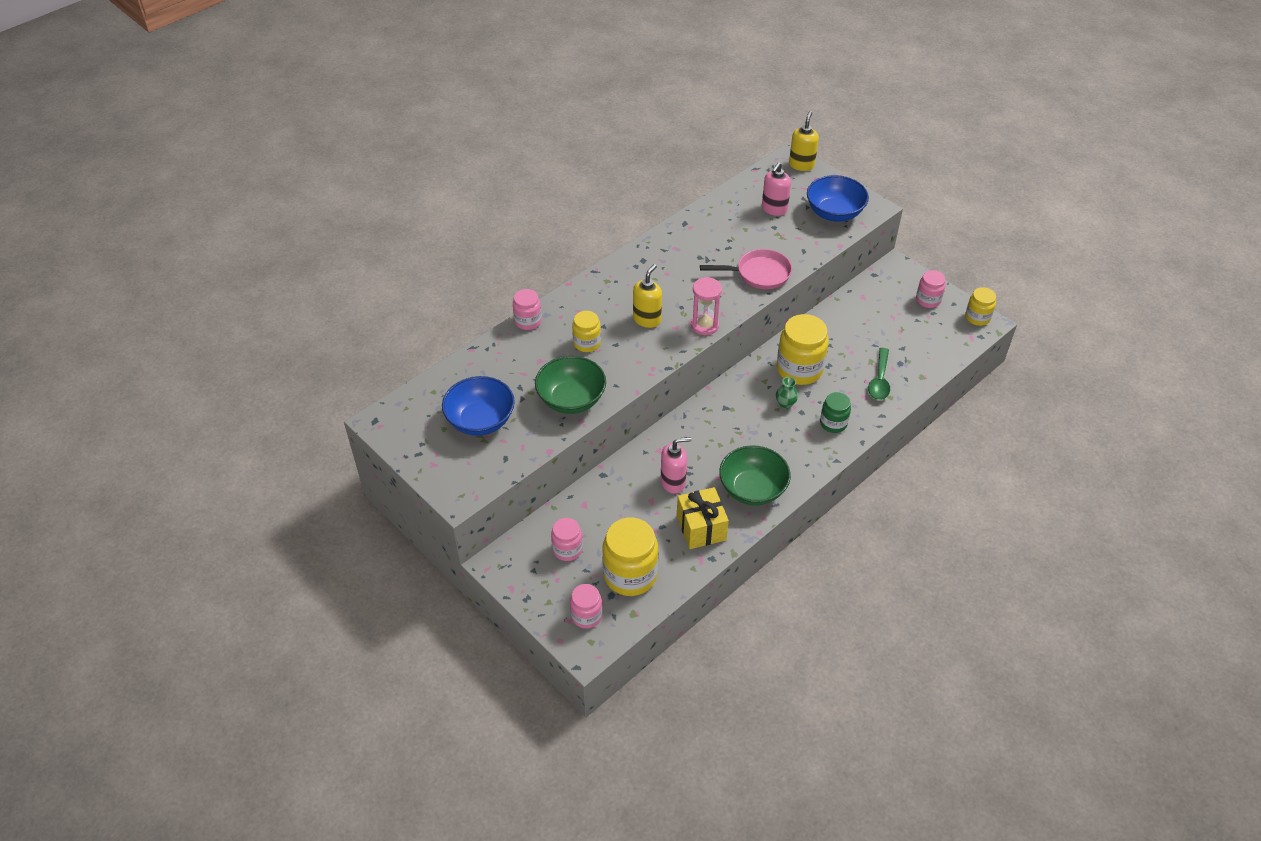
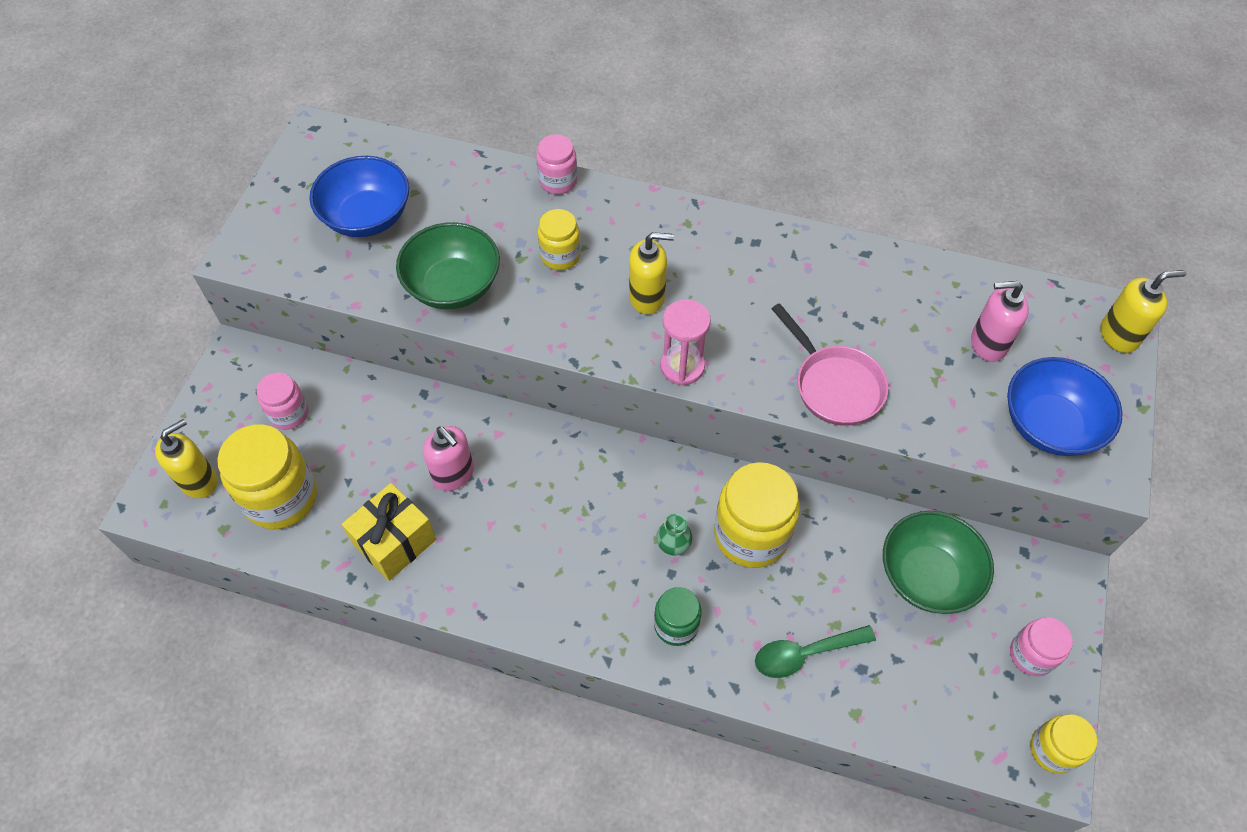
camera: 60 degrees right, 10 degrees up
(586, 616) = (199, 481): pink jar -> yellow soap dispenser
(752, 489) = (493, 573): green bowl -> green bowl (927, 576)

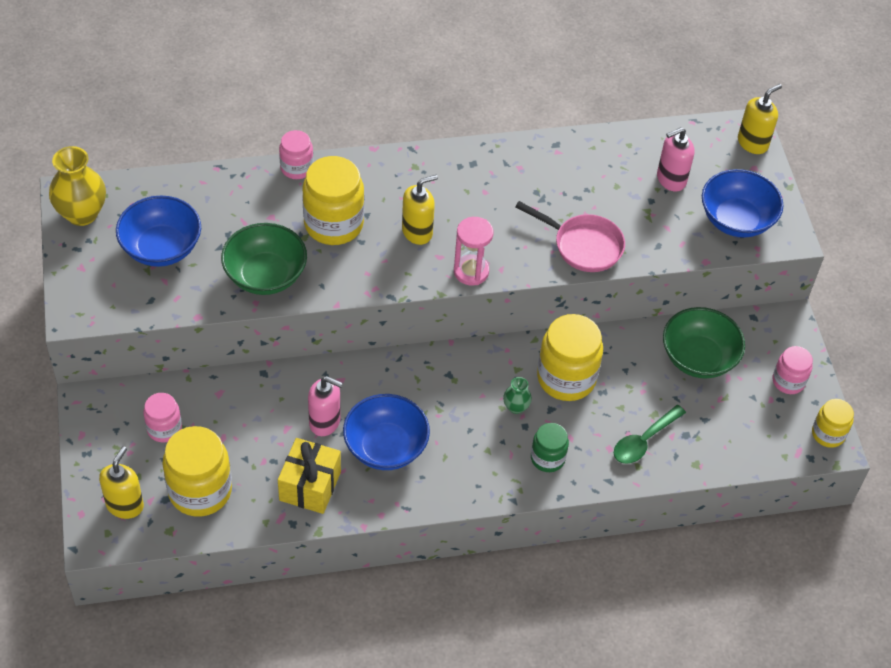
camera: 30 degrees left, 5 degrees down
(314, 154) = (82, 214): none -> yellow vase
(501, 531) = (385, 447): none -> blue bowl
(560, 256) = (333, 224): yellow jar -> yellow jar, size x1.77

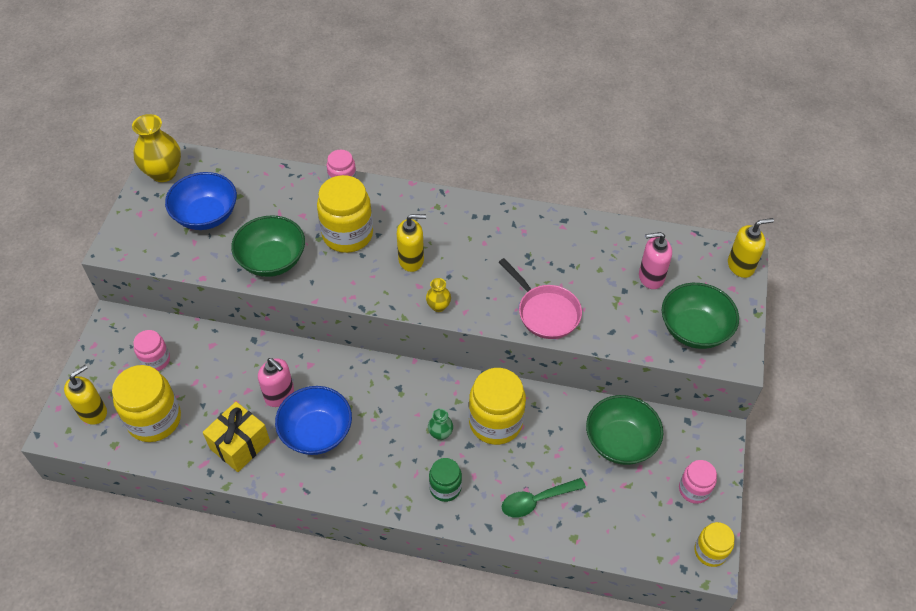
camera: 25 degrees right, 0 degrees up
(471, 271) = (438, 306): pink hourglass -> yellow vase
(736, 220) = (694, 329): blue bowl -> green bowl

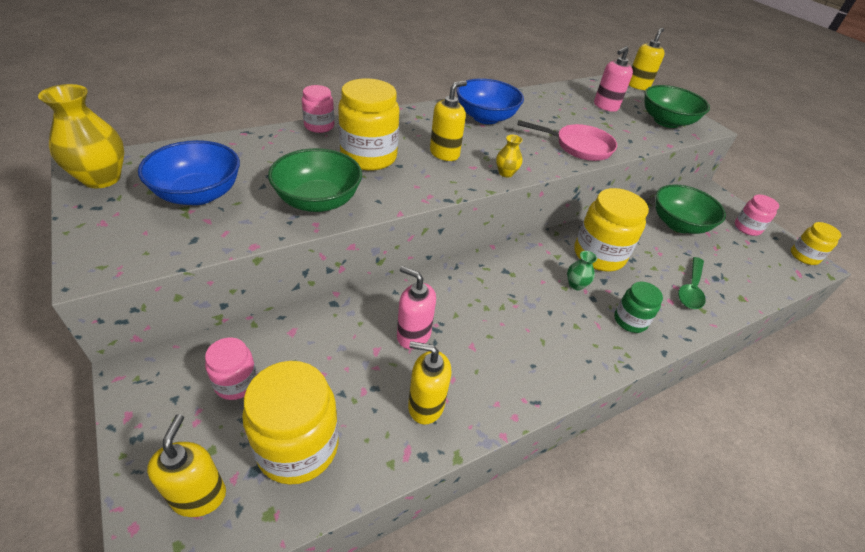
camera: 45 degrees left, 10 degrees down
(240, 445) = (425, 405): yellow gift -> yellow soap dispenser
(279, 395) = (413, 335): pink soap dispenser -> pink soap dispenser turned 150 degrees counterclockwise
(316, 432) = (483, 345): blue bowl -> blue bowl (485, 117)

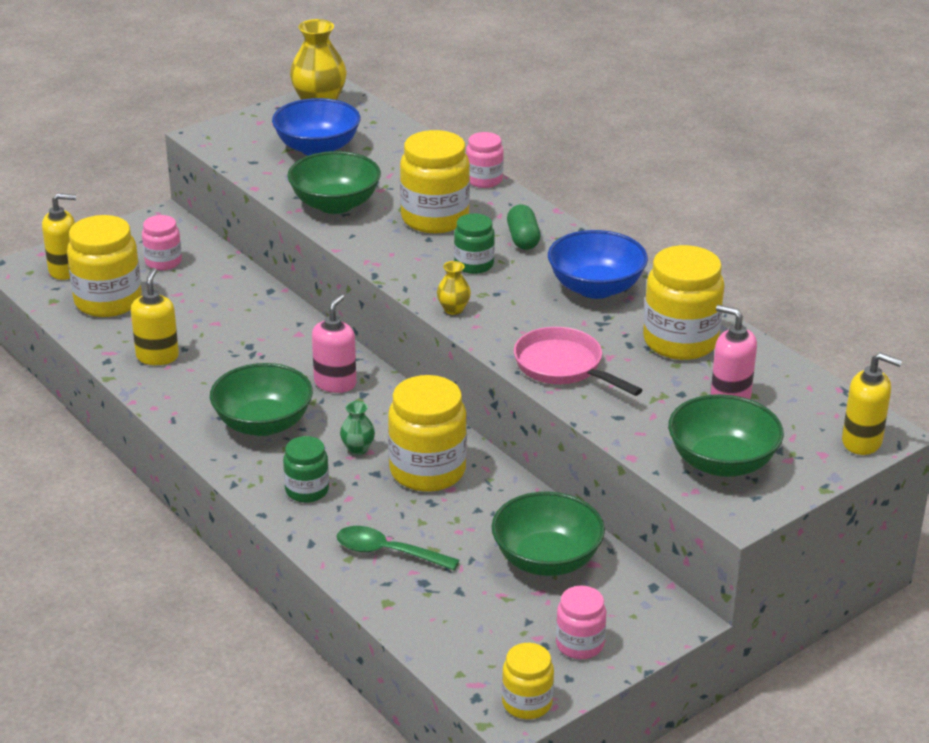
camera: 85 degrees right, 10 degrees down
(413, 335) = (240, 341): pink soap dispenser -> pink soap dispenser (335, 383)
(414, 128) = (523, 239): none -> green capsule
(444, 153) = (474, 264): yellow soap dispenser -> green jar
(543, 335) = (263, 423): none -> green bowl
(549, 106) = (680, 341): none -> yellow jar
(579, 146) = (563, 367): pink pan -> pink pan turned 135 degrees clockwise

